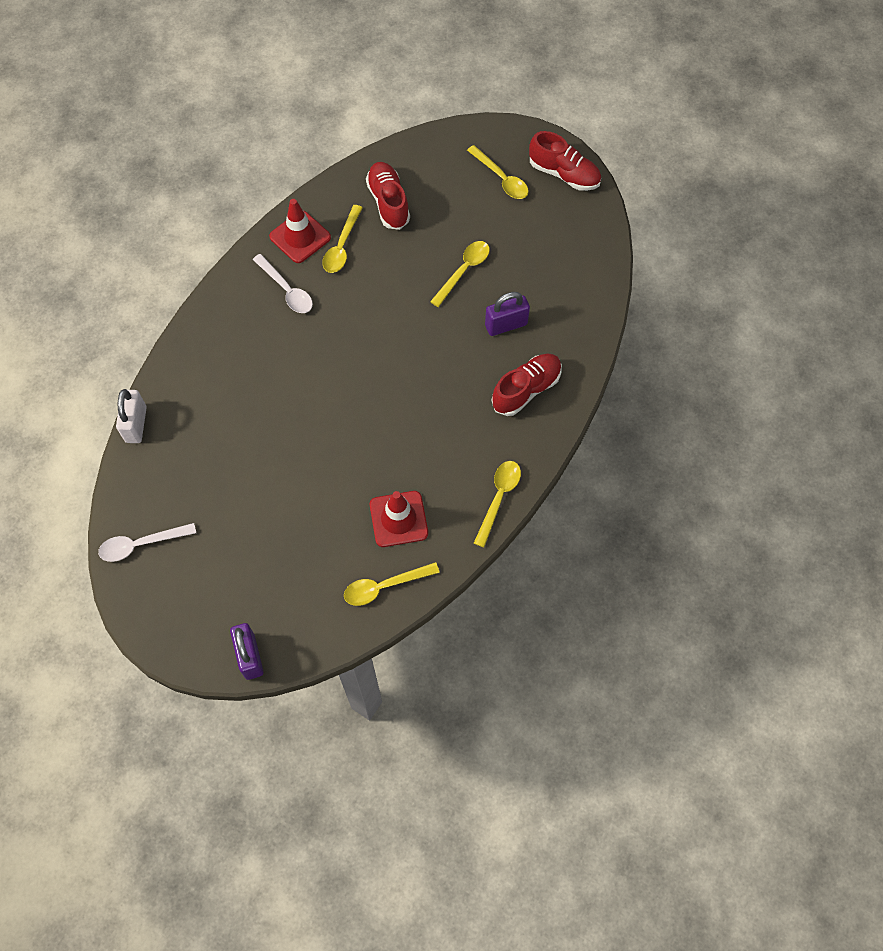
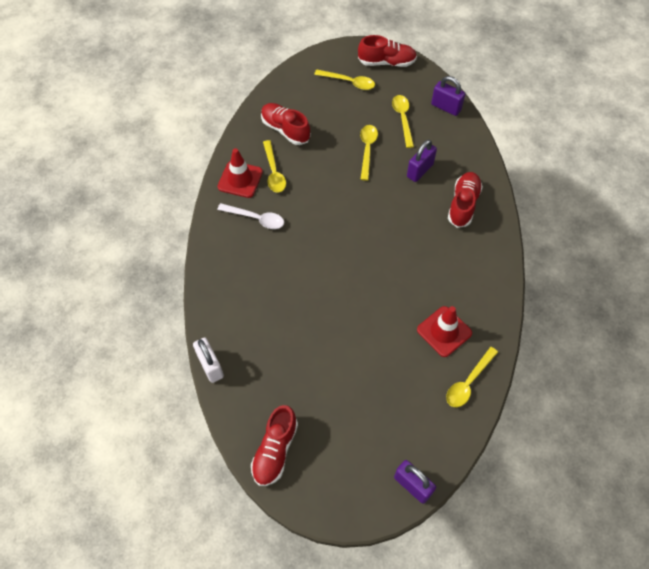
camera: 30 degrees left, 5 degrees down
(141, 544) = (275, 450): white spoon -> red shoe
(498, 498) = (498, 282): yellow spoon -> yellow spoon (403, 119)
(593, 263) = (446, 107): none -> purple padlock

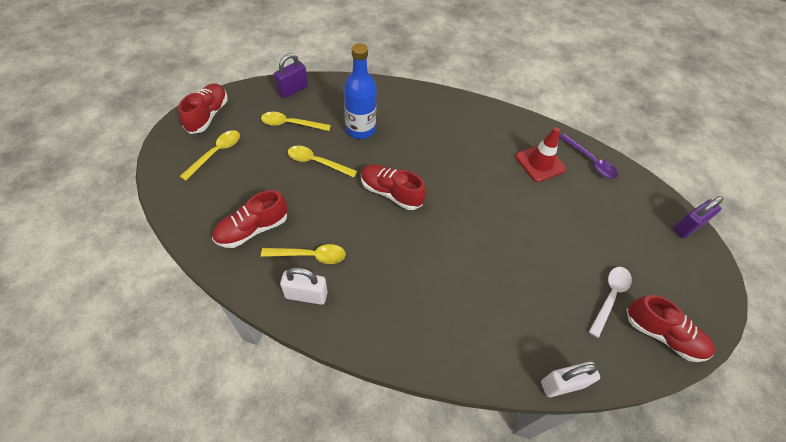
camera: 80 degrees left, 5 degrees down
(240, 179) = (306, 295): red traffic cone -> white padlock
(256, 218) = (370, 290): white spoon -> white spoon (610, 297)
(420, 170) = (360, 129): purple padlock -> blue bottle
(463, 204) = (410, 111): red shoe -> red shoe (391, 193)
(468, 382) = (590, 161): yellow spoon -> purple spoon

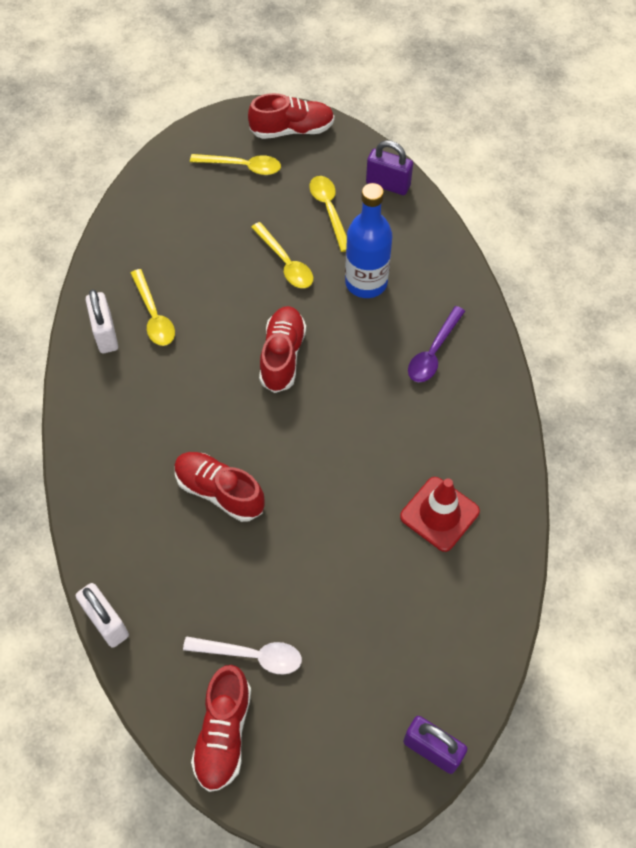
camera: 70 degrees right, 5 degrees up
(252, 229) = (160, 250): red shoe -> red shoe (219, 491)
(317, 162) = (285, 263): yellow spoon -> yellow spoon turned 150 degrees clockwise
(590, 161) = (486, 583): purple spoon -> purple spoon (433, 352)

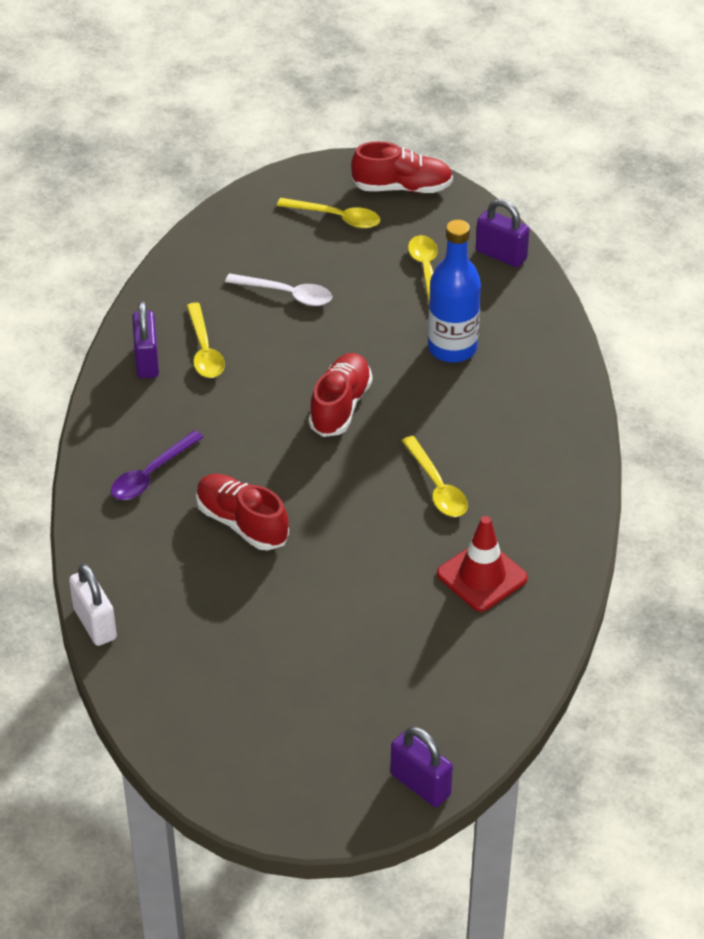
camera: 10 degrees right, 15 degrees down
(105, 334) = (147, 361): white padlock -> purple padlock
(223, 733) = (199, 738): red shoe -> none
(251, 655) = (244, 674): white spoon -> white spoon (287, 294)
(285, 263) = (364, 318): yellow spoon -> yellow spoon (437, 486)
(433, 352) = (513, 424): purple spoon -> purple spoon (151, 474)

